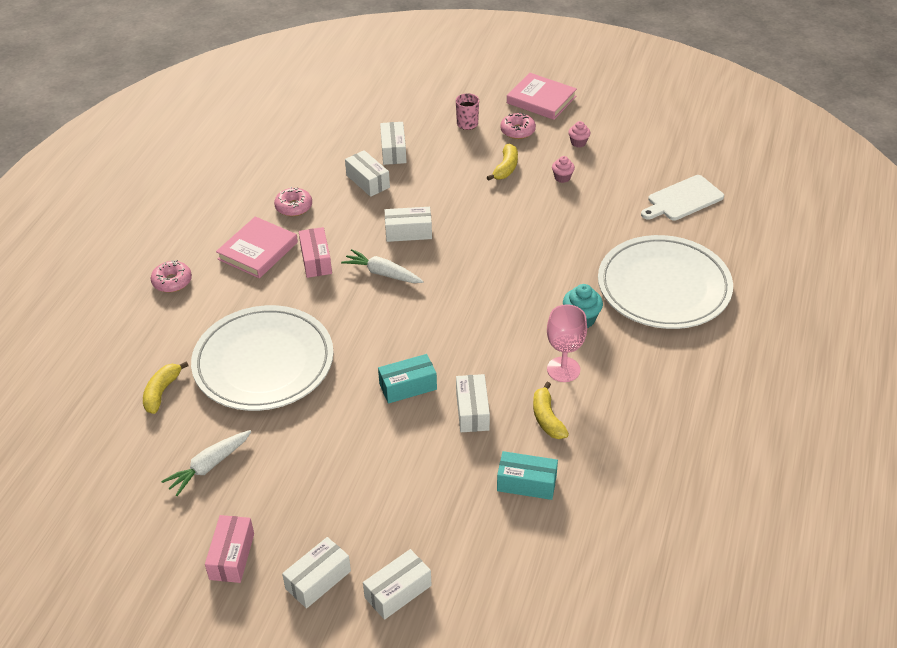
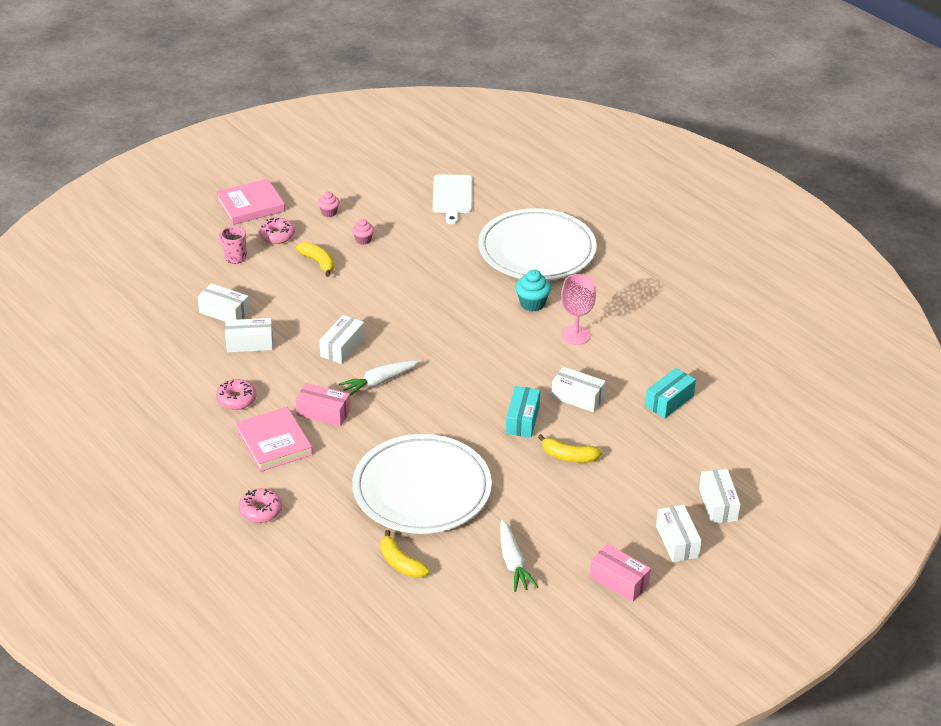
camera: 60 degrees left, 5 degrees down
(547, 418) = (616, 364): yellow banana -> yellow banana (568, 456)

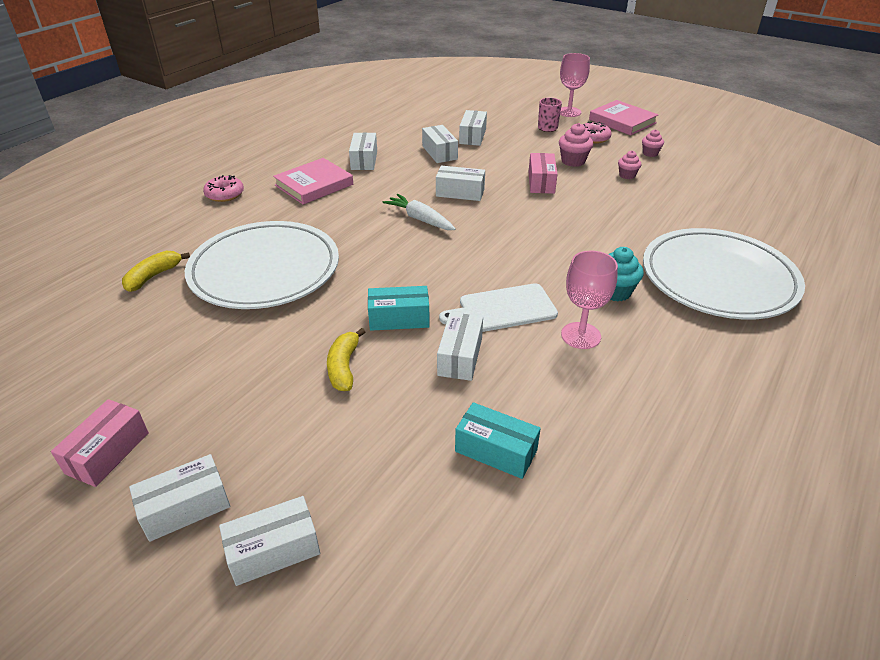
camera: 75 degrees right, 0 degrees up
(205, 232) = (569, 112): none -> pink goblet
(236, 399) = (364, 160): pink donut -> white box
(318, 262) = (573, 161): yellow banana -> pink cupcake
(323, 413) = (362, 200): pink box -> pink box (541, 182)
(452, 196) = (752, 209): white cutting board -> white cutting board (503, 309)
(513, 562) = (150, 352): white carrot -> none

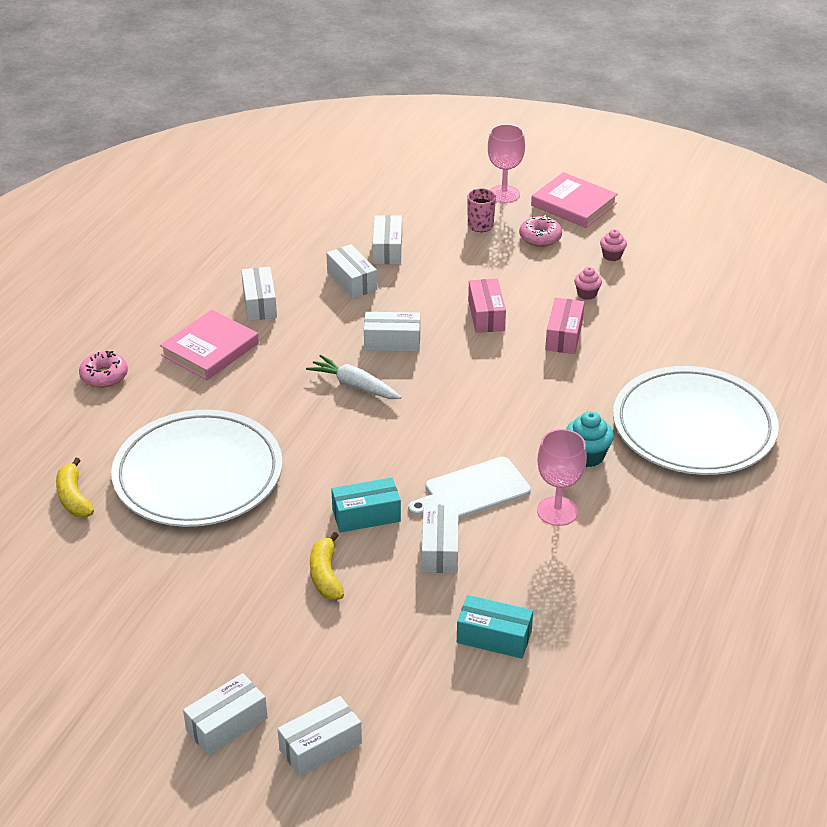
camera: 10 degrees left, 0 degrees up
(108, 453) = (128, 688): pink box -> pink box (564, 336)
(153, 276) = (74, 497): yellow banana -> yellow banana turned 45 degrees counterclockwise
(573, 161) = (520, 278): pink cupcake -> none

